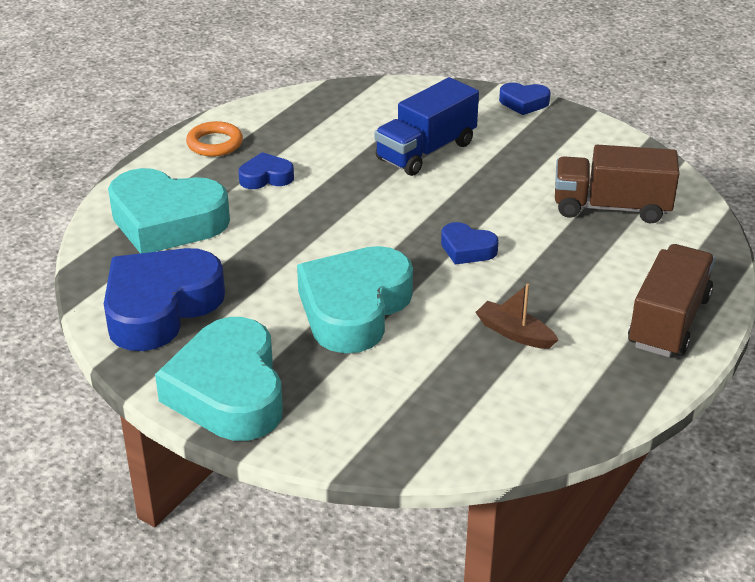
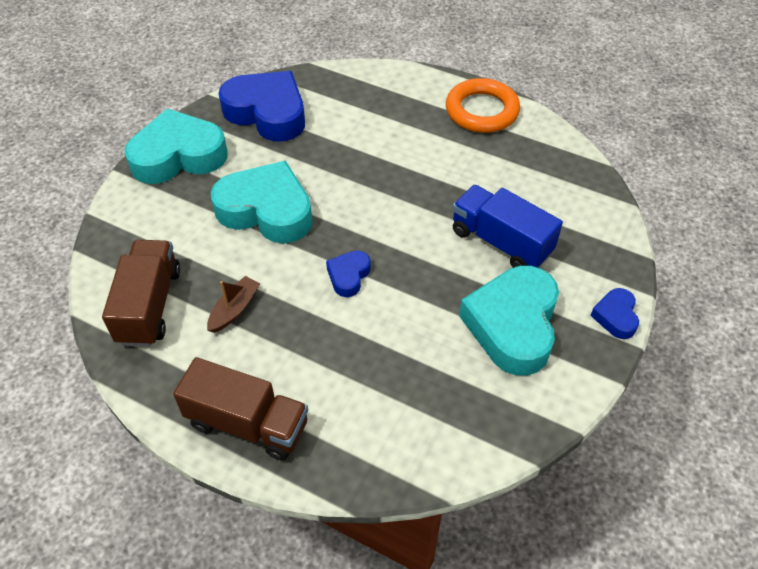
camera: 85 degrees right, 15 degrees up
(166, 221) = (369, 101): turquoise heart -> turquoise heart (513, 325)
(215, 143) = (482, 111): orange ring -> orange ring, size x1.62
(266, 177) = (437, 145): blue heart -> none
(611, 207) = (428, 387): brown truck -> brown truck (149, 306)

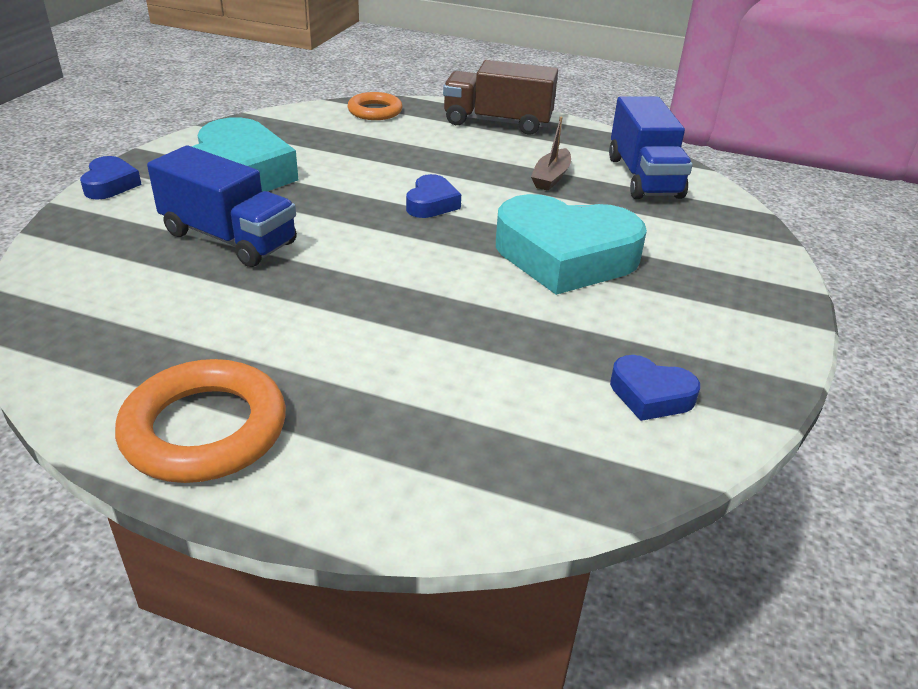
camera: 170 degrees right, 15 degrees down
(149, 306) = (643, 177): brown truck -> blue truck
(178, 156) = (748, 315): turquoise heart -> none
(267, 113) = (650, 395): blue heart -> blue heart, size x0.47
(383, 459) = (375, 111): none -> orange ring

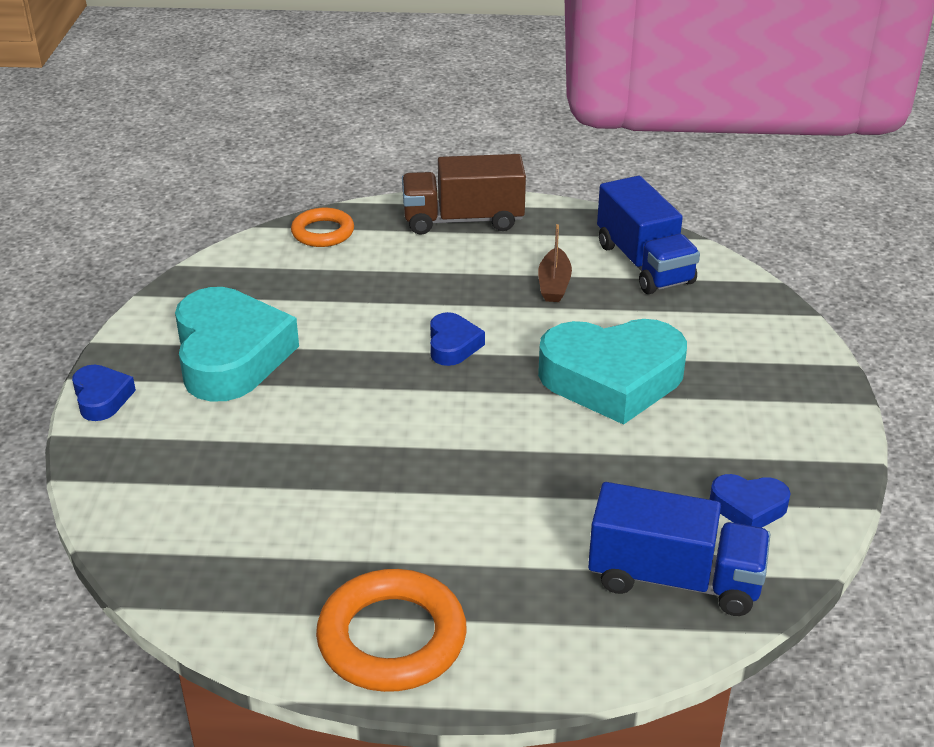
camera: 15 degrees left, 0 degrees up
(229, 238) = (276, 435): blue truck -> blue truck (674, 579)

